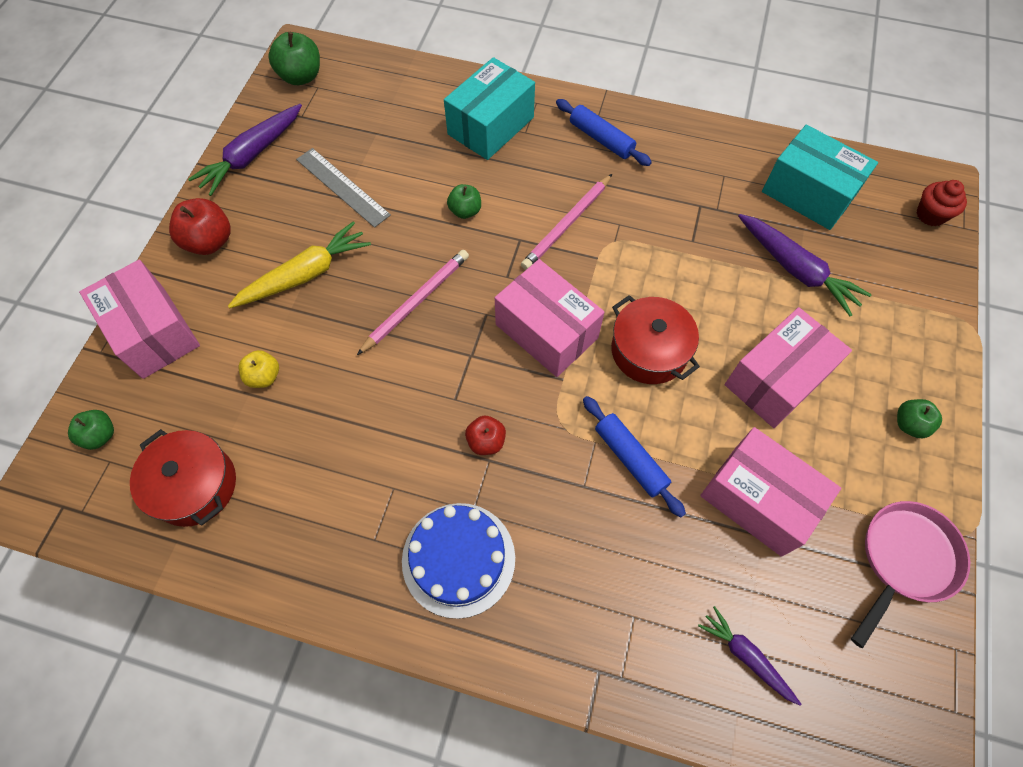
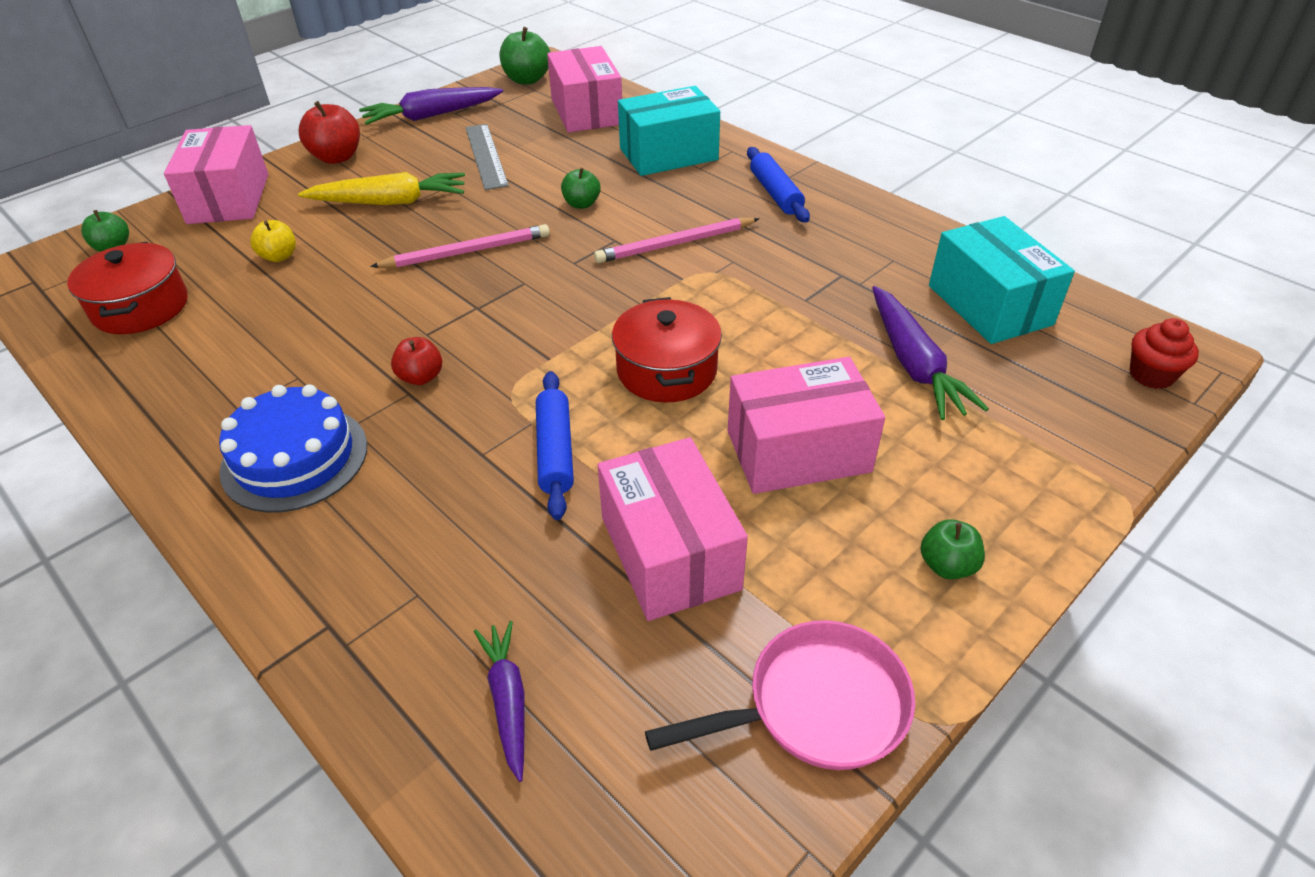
camera: 30 degrees right, 20 degrees down
(546, 331) = (570, 316): pink box -> pink box (586, 111)

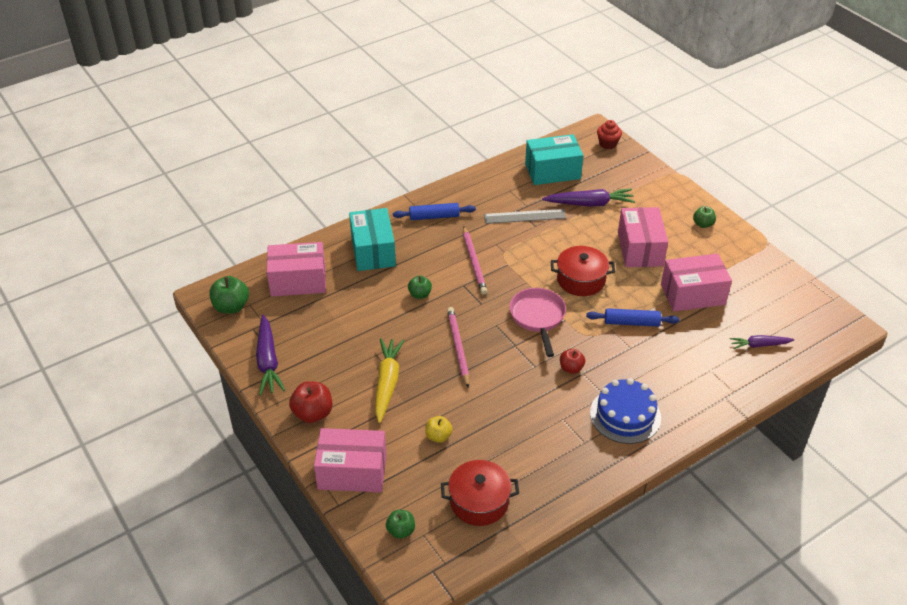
camera: 80 degrees left, 0 degrees up
(486, 156) = (342, 334): grey ruler -> grey ruler (524, 216)
(816, 706) = (761, 269): pink pan -> pink pan (538, 317)

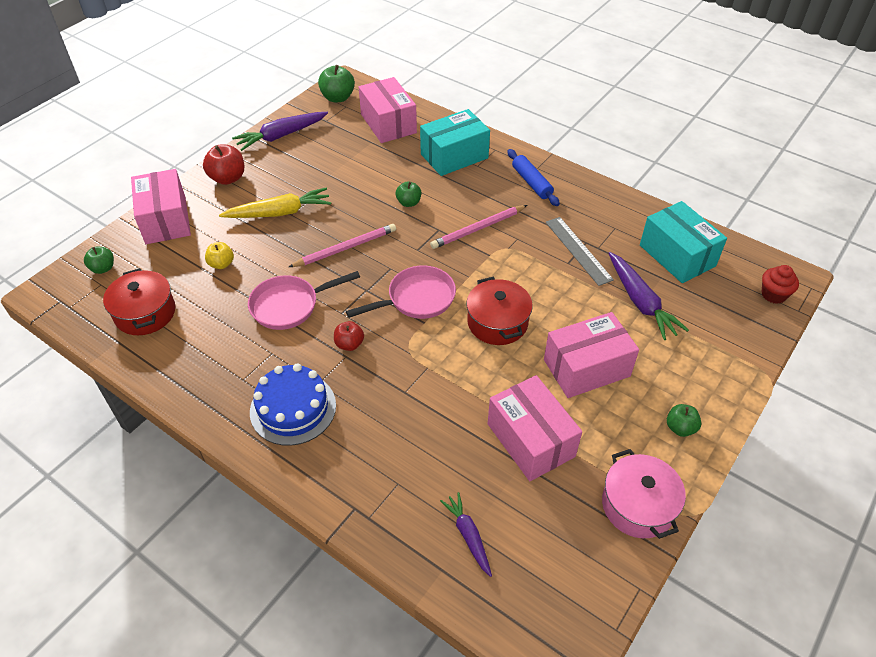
camera: 70 degrees right, 5 degrees up
(512, 397) = (289, 305): none -> pink pan
(631, 322) = (447, 385): blue rolling pin -> none
(755, 262) = (638, 505): none -> pink pot

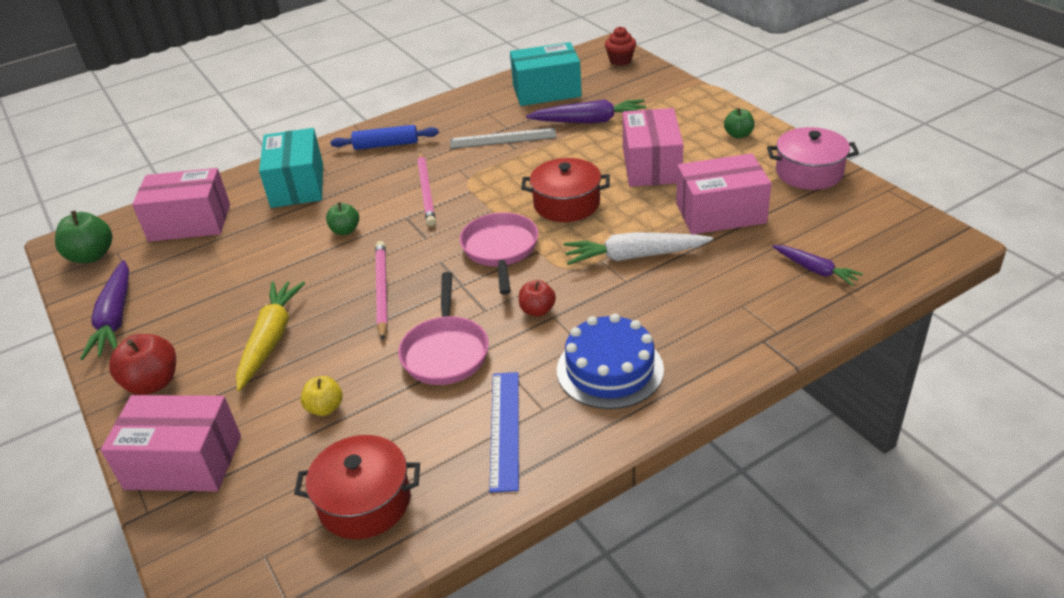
camera: 65 degrees left, 10 degrees down
(103, 268) = (231, 550): green apple -> none
(219, 363) = (504, 429): none -> blue ruler
(439, 389) = (634, 256): none -> white carrot
(468, 535) = (815, 270): purple carrot -> purple carrot turned 135 degrees counterclockwise

